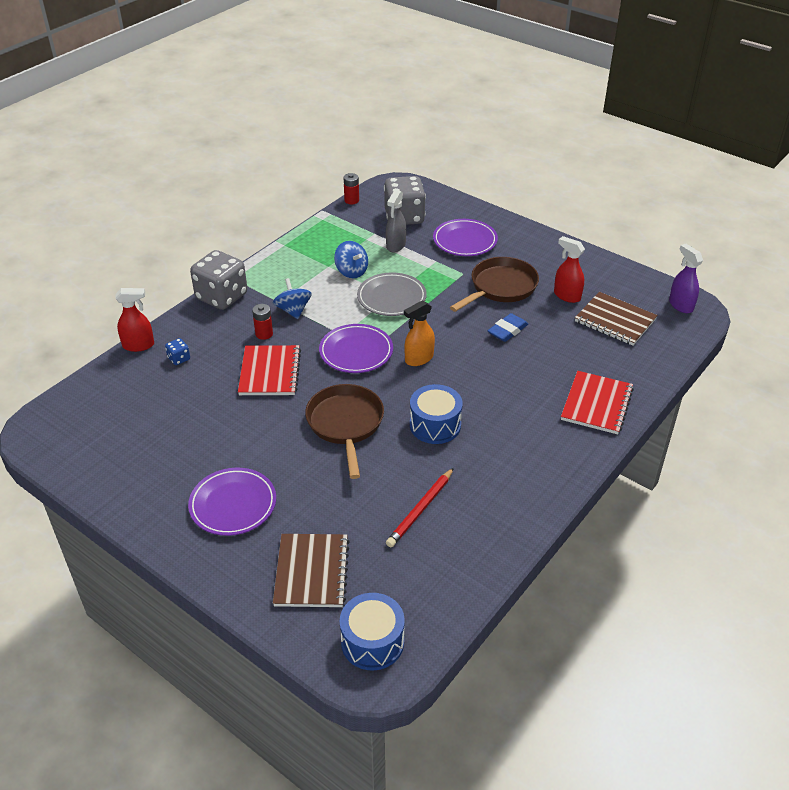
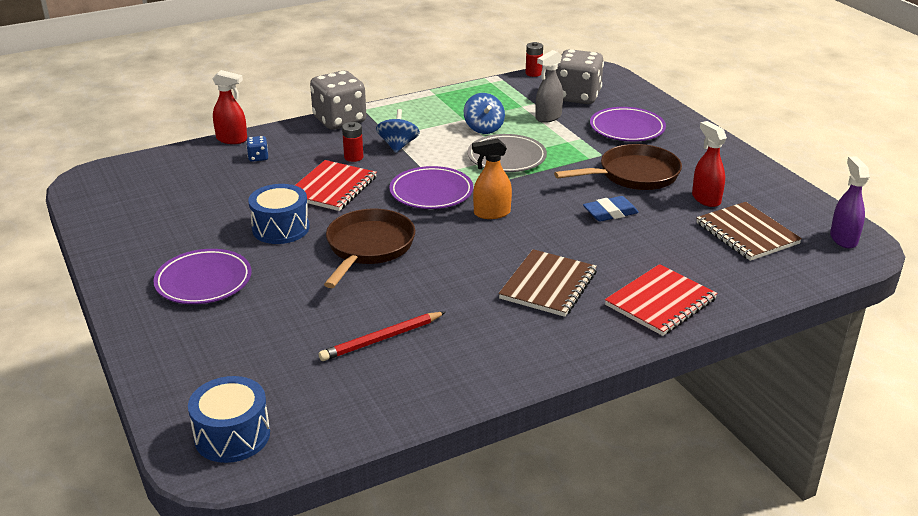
camera: 25 degrees right, 10 degrees down
(312, 572) = (227, 357): brown notebook -> brown notebook (548, 285)
(435, 425) = (460, 272): blue drum -> blue drum (281, 228)

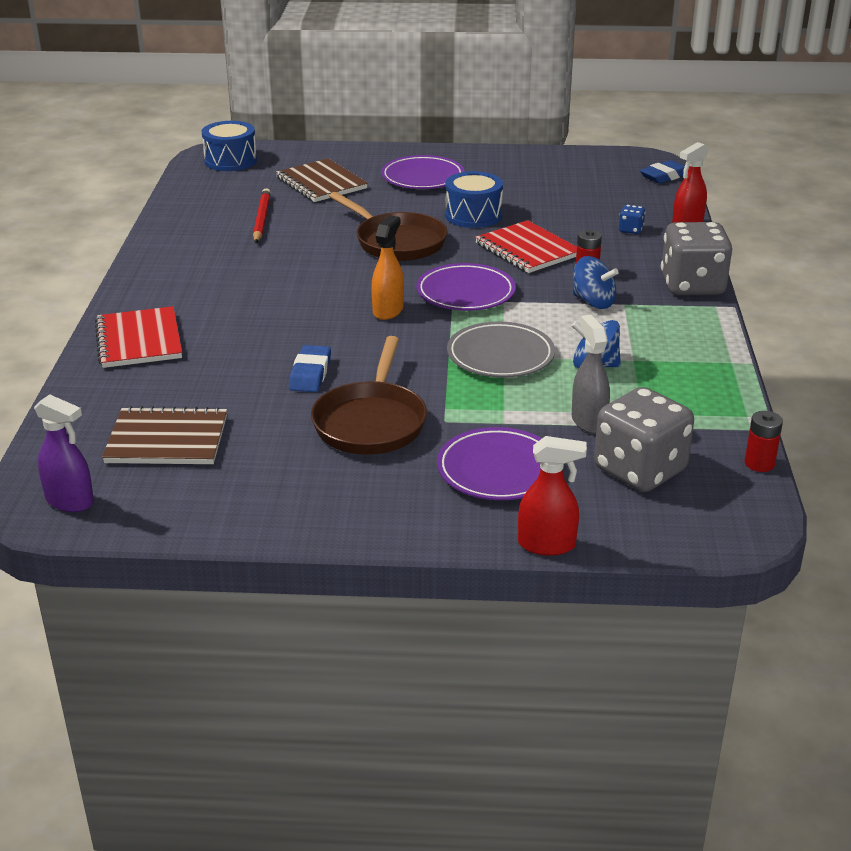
camera: 120 degrees right, 0 degrees up
(127, 166) = (664, 176): none -> blue eraser
(548, 285) = (236, 299): brown notebook -> brown notebook (321, 183)
(706, 199) = (263, 447): red spray bottle -> red spray bottle (547, 545)

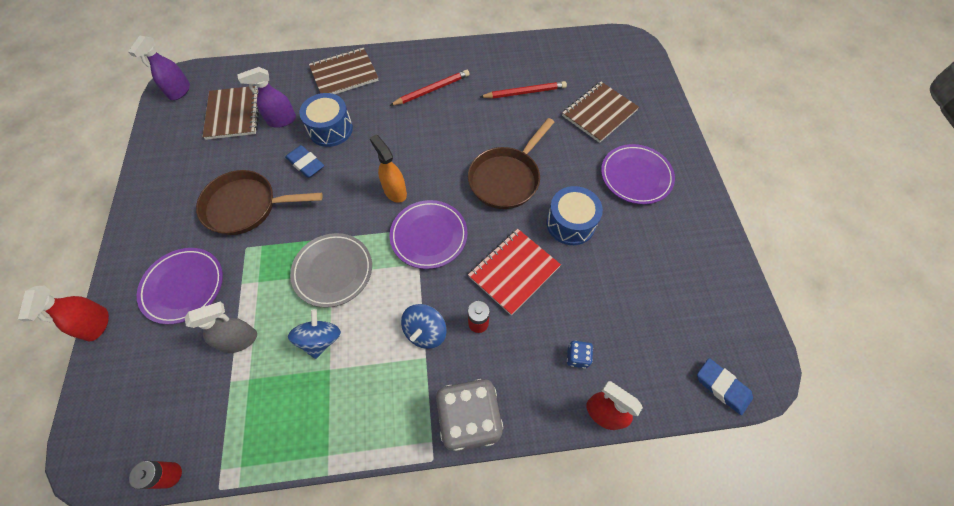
camera: 80 degrees right, 30 degrees up
(139, 340) = (344, 74): red notebook -> brown notebook
(209, 394) = (282, 120): none -> purple spray bottle
(218, 276) = (432, 90): none -> red pencil
(230, 161) = (620, 54): blue drum -> blue drum (330, 129)
(310, 374) = (306, 164): blue eraser -> blue eraser turned 45 degrees clockwise
(388, 310) = (395, 191): orange spray bottle -> orange spray bottle turned 135 degrees counterclockwise
(640, 470) = (172, 380): grey dice -> none

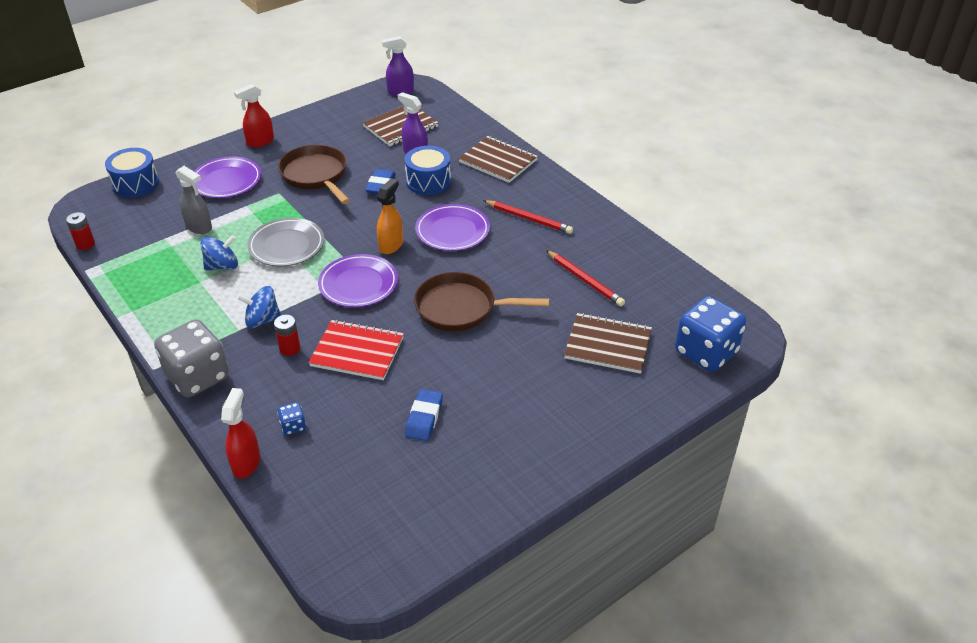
camera: 60 degrees right, 20 degrees down
(97, 324) = (175, 160): red spray bottle -> red spray bottle (260, 142)
(570, 223) = (440, 372): blue drum -> blue drum (136, 184)
(634, 69) = (706, 352): none -> blue dice
(636, 176) = (542, 402): purple plate -> purple plate (452, 231)
(722, 387) = (321, 548): blue eraser -> blue eraser (424, 418)

